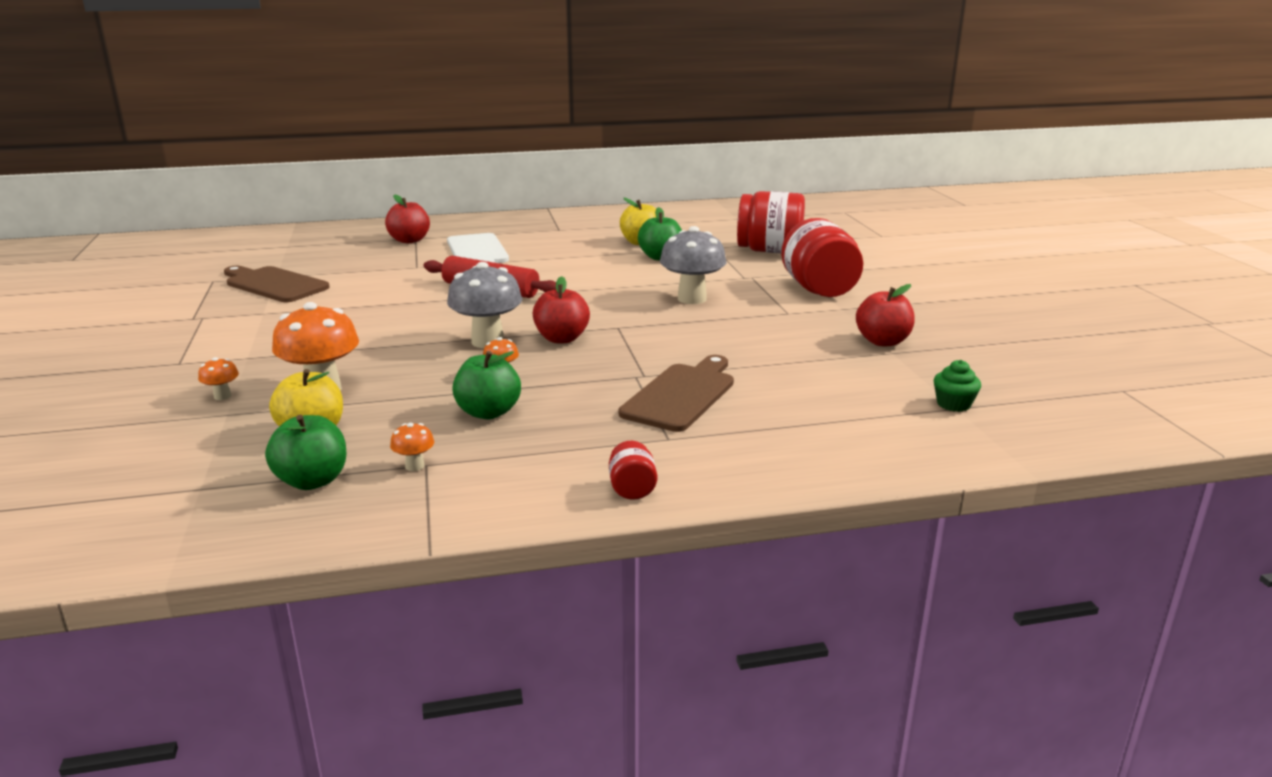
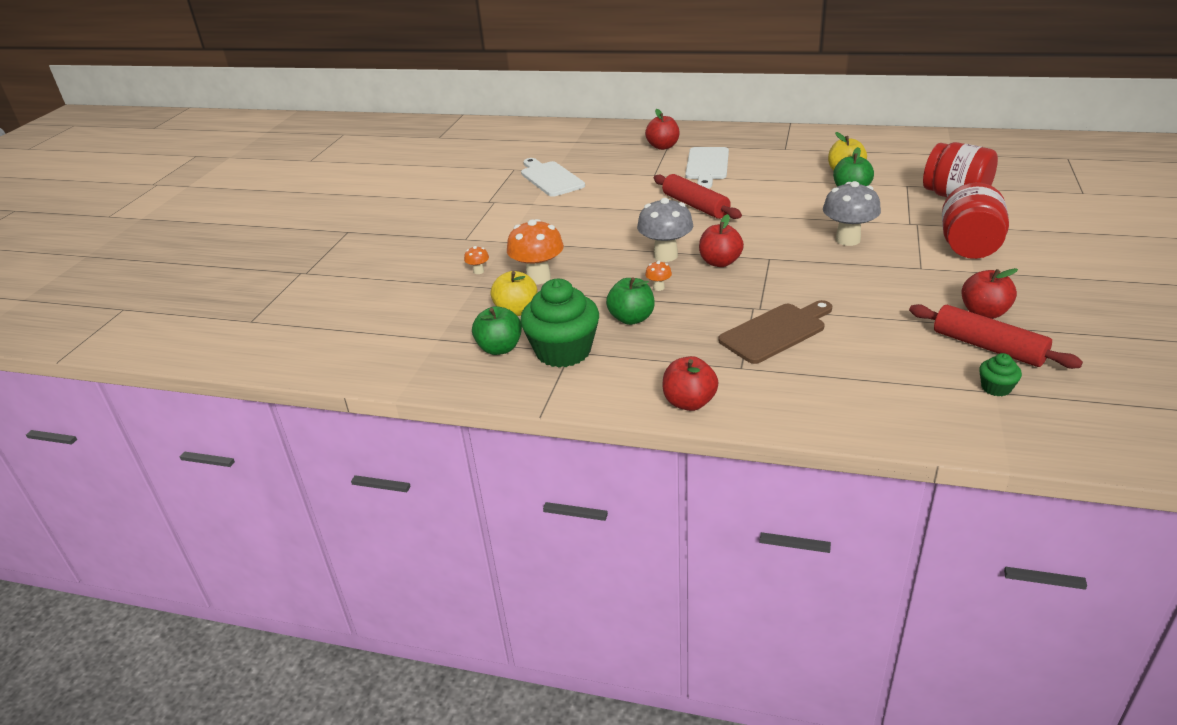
camera: 30 degrees right, 10 degrees up
(274, 284) = (550, 178): brown cutting board -> white cutting board
(414, 466) = (563, 351): orange mushroom -> green cupcake
(632, 489) = (689, 402): red jar -> red apple
(913, 370) = (988, 347): none -> red rolling pin

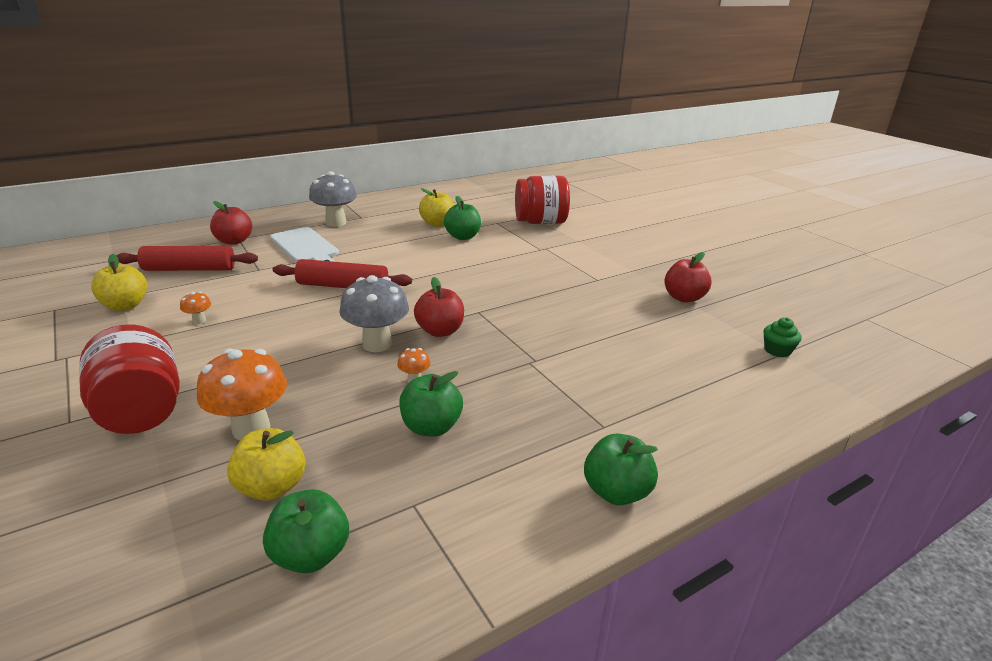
camera: 50 degrees left, 5 degrees down
(478, 271) = (144, 458): orange mushroom -> orange mushroom (199, 321)
(550, 178) = (125, 306): white cutting board -> yellow apple
(563, 351) = (404, 509): green cupcake -> none
(689, 402) = (616, 492): red apple -> green apple
(776, 332) = (580, 376): brown cutting board -> none
(848, 240) = (516, 275): grey mushroom -> grey mushroom (336, 223)
(969, 247) = (603, 254): red jar -> red jar (141, 412)
(988, 347) = (725, 322): red rolling pin -> red rolling pin (189, 269)

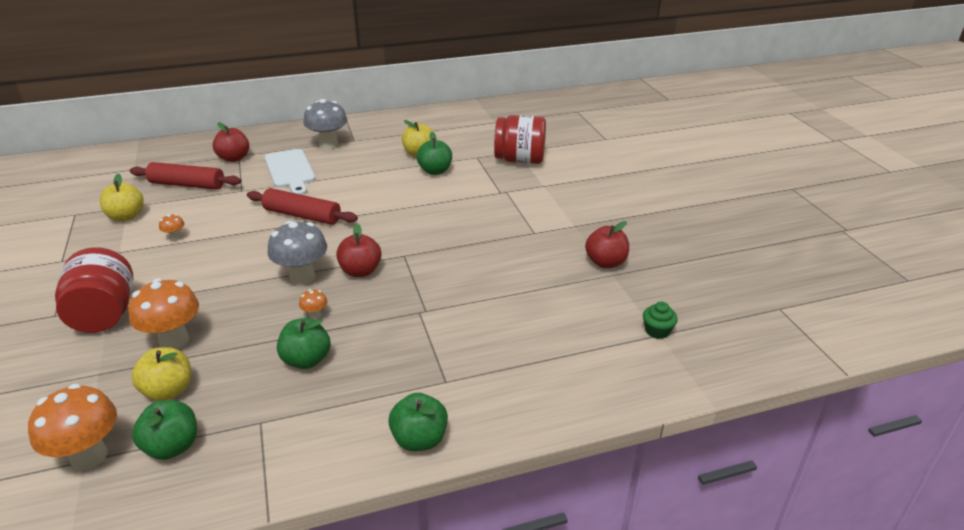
camera: 15 degrees right, 5 degrees up
(194, 590) = (89, 456): none -> orange mushroom

